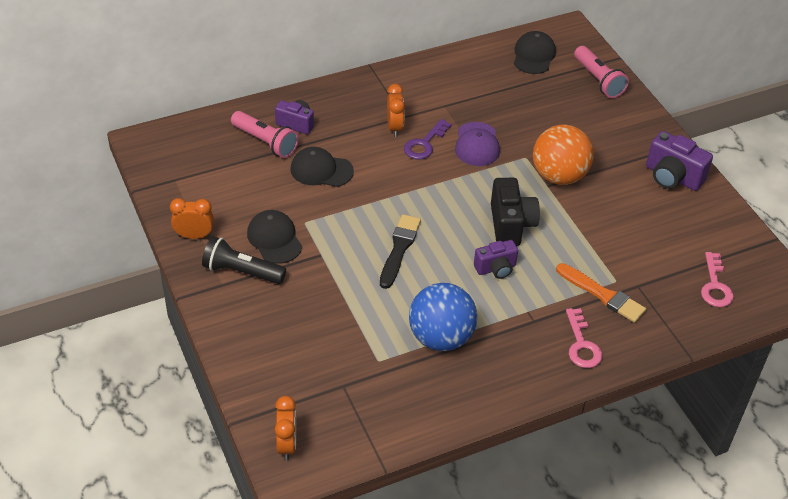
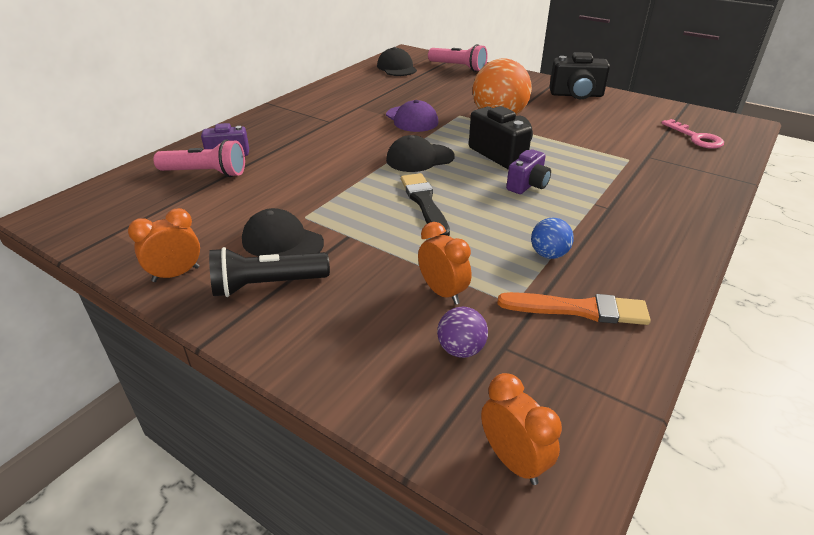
camera: 30 degrees left, 10 degrees down
(317, 374) = (461, 349): none -> purple ball
(321, 170) = (285, 174): black cap -> black cap (419, 158)
(394, 127) = (329, 129): orange clock -> orange clock (442, 292)
(424, 144) = (367, 131): purple key -> none
(441, 338) = (548, 254): blue ball -> blue ball, size x0.48
(582, 344) = (670, 208): pink key -> none
(602, 295) = (633, 171): orange brush -> orange brush (579, 309)
(672, 177) = (576, 95): purple camera -> black camera

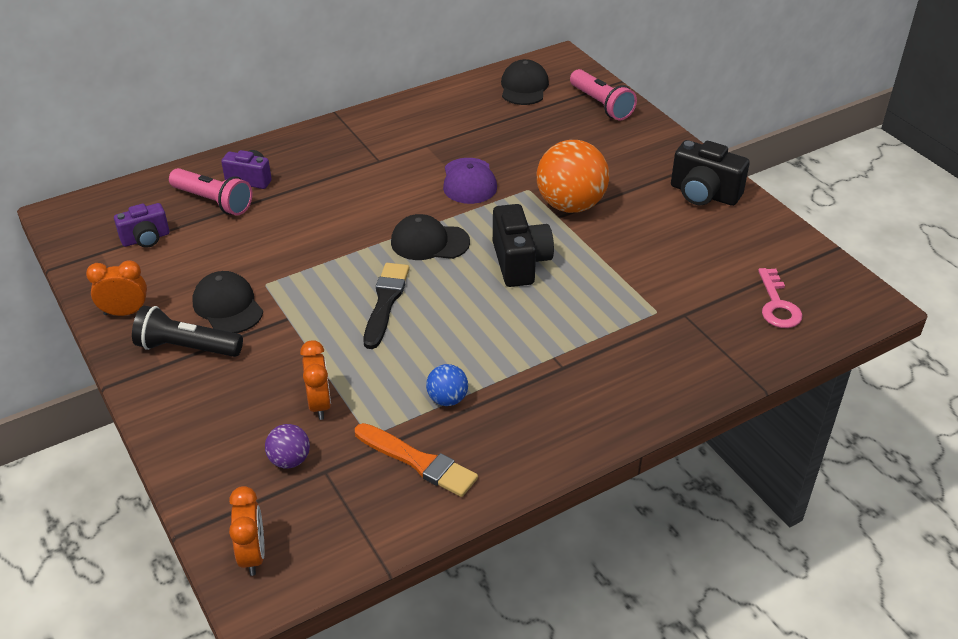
camera: 25 degrees right, 5 degrees up
(527, 185) = (508, 312): purple camera -> purple camera (146, 239)

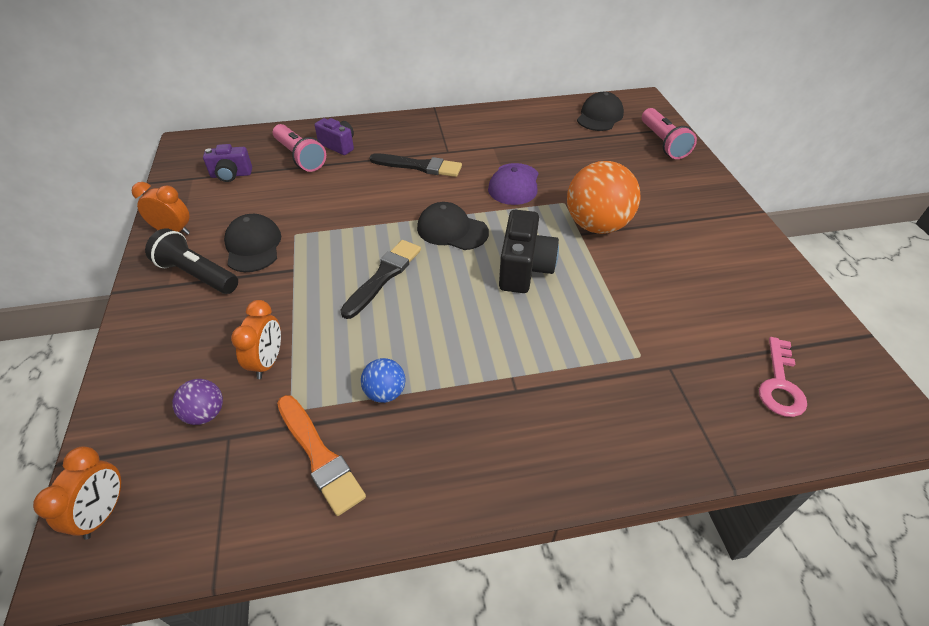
camera: 20 degrees right, 5 degrees up
(357, 183) = (419, 166): none -> black brush
(704, 194) = (734, 244): black camera -> none

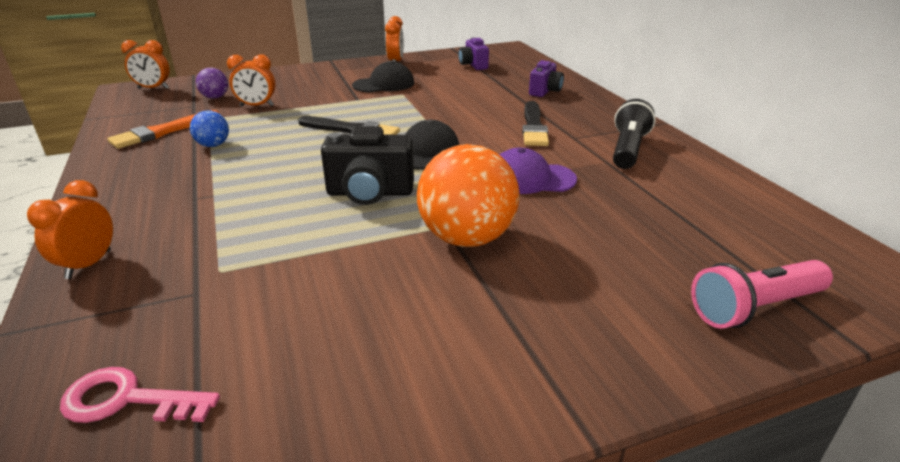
camera: 80 degrees right, 15 degrees down
(197, 275) = (348, 75): black flashlight -> black flashlight (627, 149)
(300, 157) = (515, 81): pink flashlight -> none
(600, 116) = (779, 238): black cap -> none
(634, 451) = (89, 264): none -> orange clock

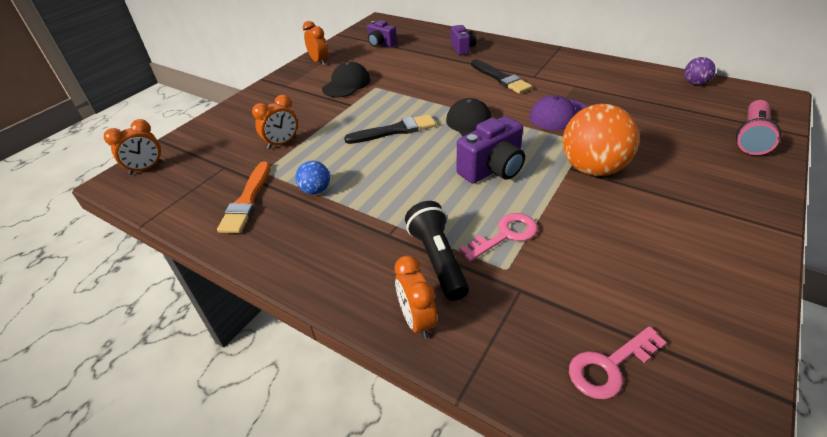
camera: 35 degrees left, 10 degrees up
(215, 97) = (228, 151): purple ball -> purple ball (694, 83)
(272, 246) = (505, 235): none -> pink key
(370, 193) = (492, 169): black camera -> purple camera
(627, 149) = (572, 72): black flashlight -> black flashlight (437, 259)

